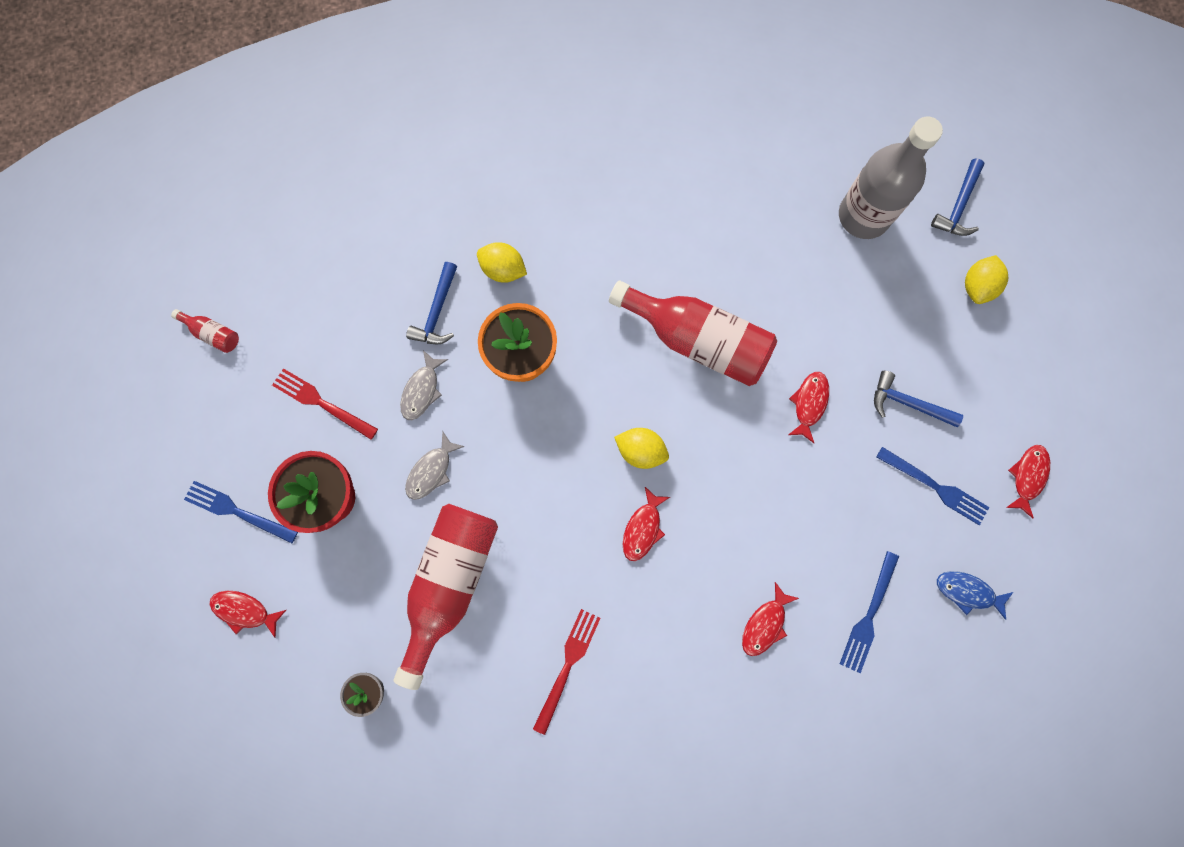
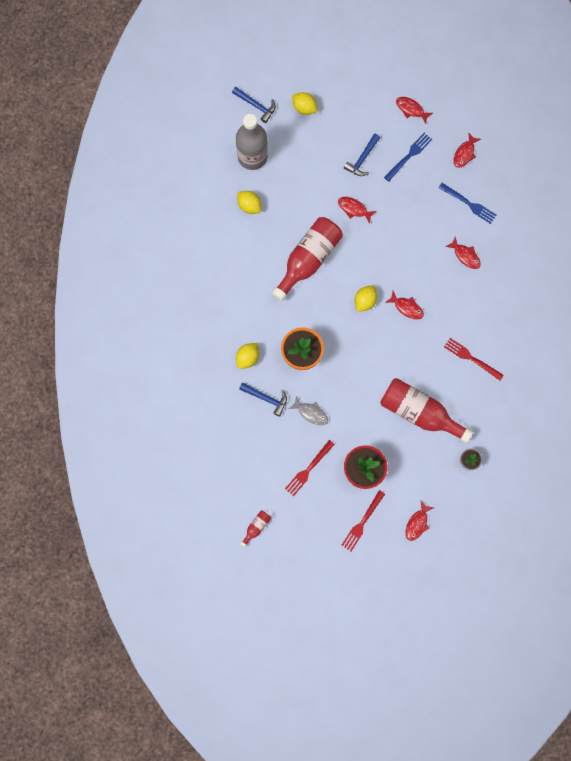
camera: 80 degrees left, 0 degrees up
(237, 511) = (362, 523): blue fork -> red fork
(431, 471) = (357, 414): grey fish -> none
(774, 226) = (249, 205): none -> yellow lemon
(967, 592) = (464, 153): blue fish -> red fish

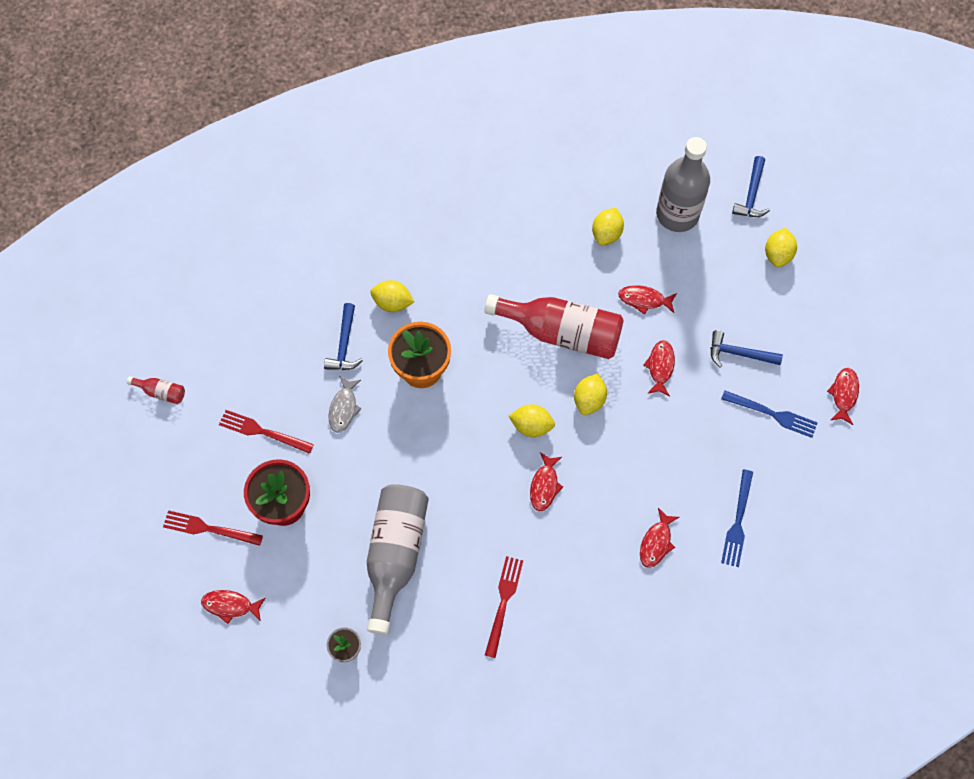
camera: 70 degrees right, 10 degrees down
(360, 260) = (589, 400): none -> yellow lemon
(419, 412) = (395, 554): red bottle -> grey bottle
(464, 153) = (812, 490): red fish -> red fish (644, 300)

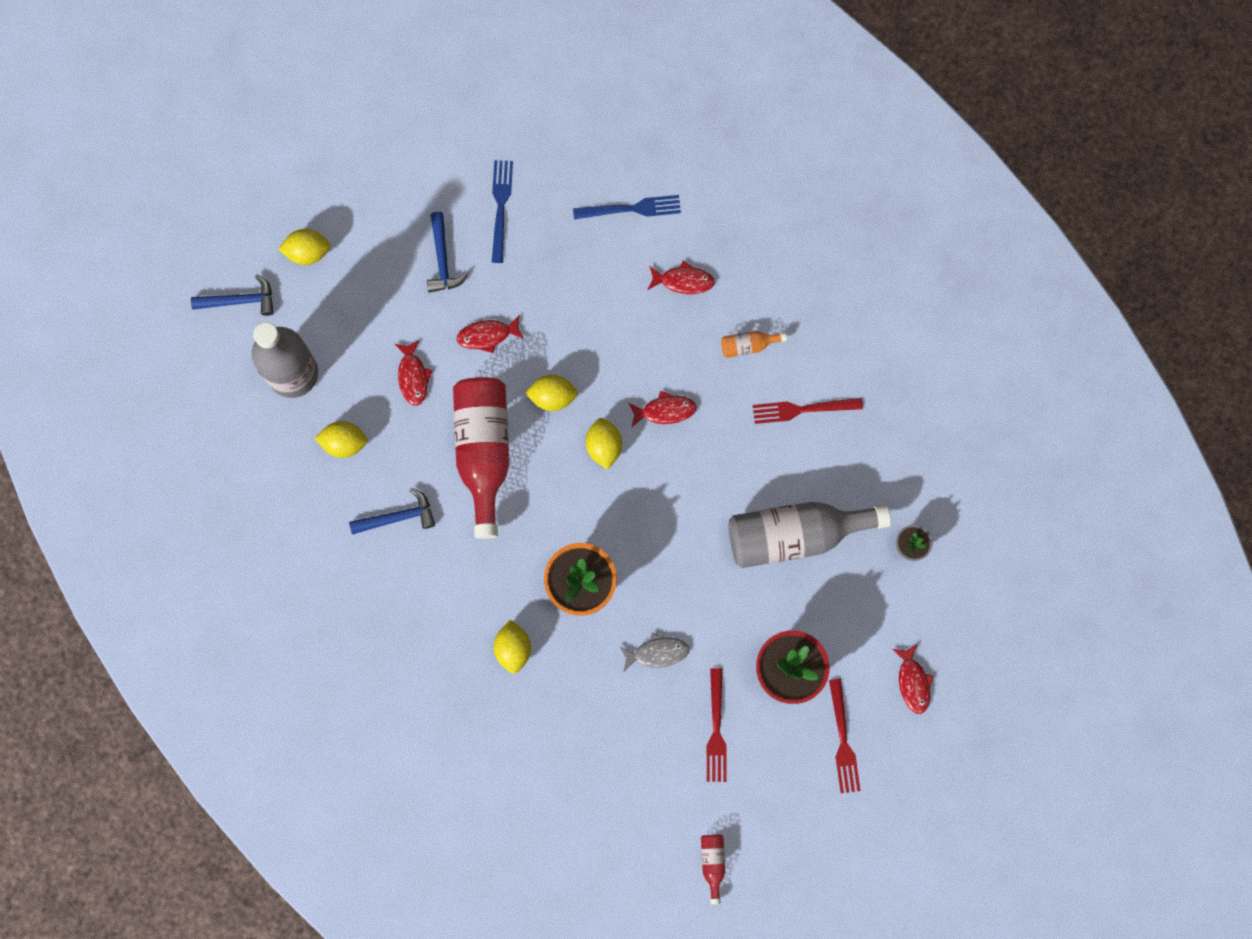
camera: 110 degrees left, 10 degrees up
(344, 345) = (583, 682): blue hammer -> blue hammer (398, 517)
(578, 577) = (748, 345): none -> orange bottle
(844, 394) = (452, 142): red fish -> none

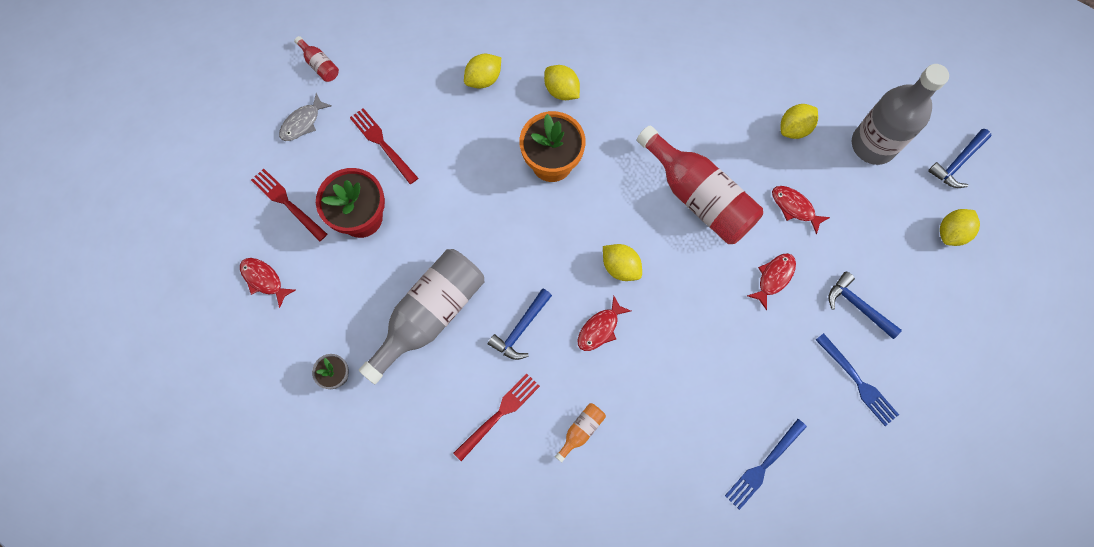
camera: 140 degrees right, 5 degrees down
(398, 517) = (713, 111): blue hammer -> blue hammer (521, 329)
(552, 397) = (688, 272): yellow lemon -> yellow lemon (483, 79)
(657, 653) = (463, 161): grey fish -> grey fish (302, 122)
(683, 281) = (673, 440): red fish -> none

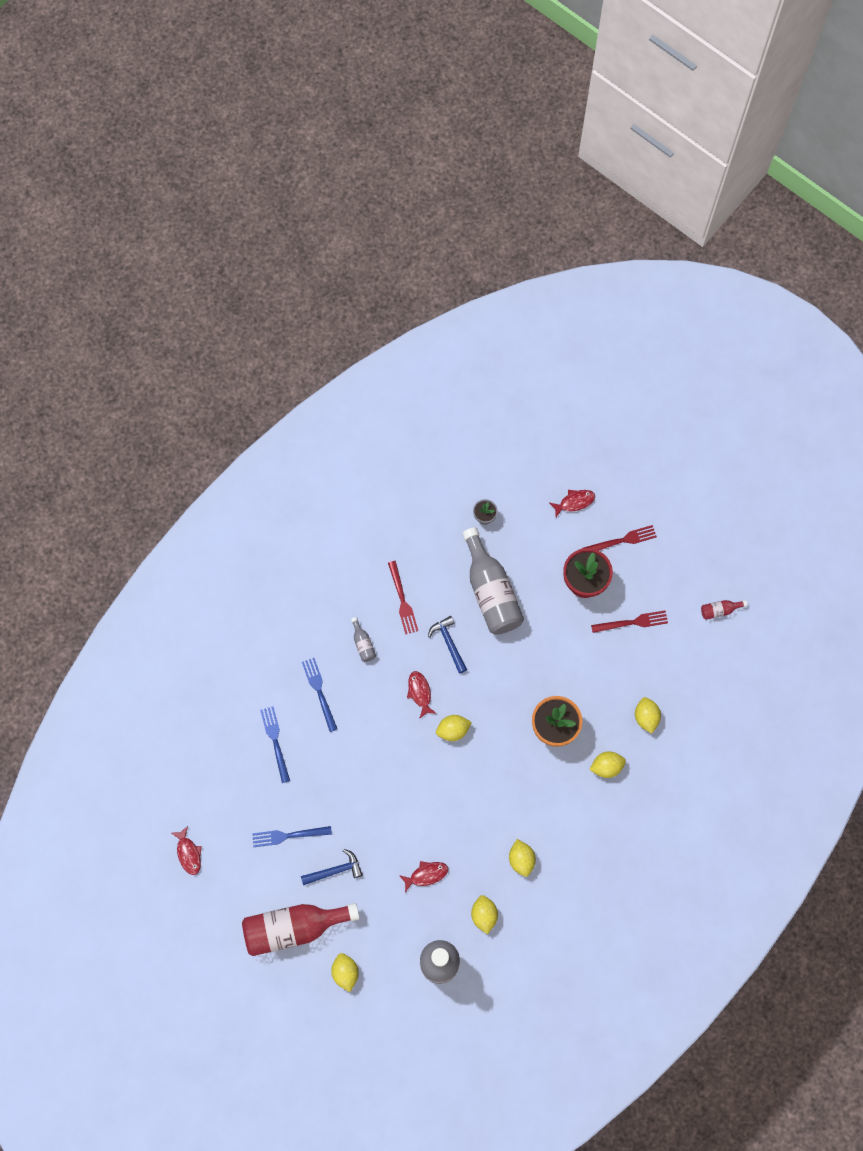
camera: 120 degrees right, 0 degrees up
(302, 122) = (678, 578): grey fish -> none
(581, 430) = (363, 643): orange bottle -> grey bottle
(671, 449) = (319, 691): none -> blue fork
(699, 196) = (472, 813): red bottle -> red bottle (294, 928)
(713, 122) = (521, 859): none -> yellow lemon
(774, 278) = (386, 827): red fish -> red fish (188, 853)
(957, 163) = (391, 1016): blue hammer -> none

